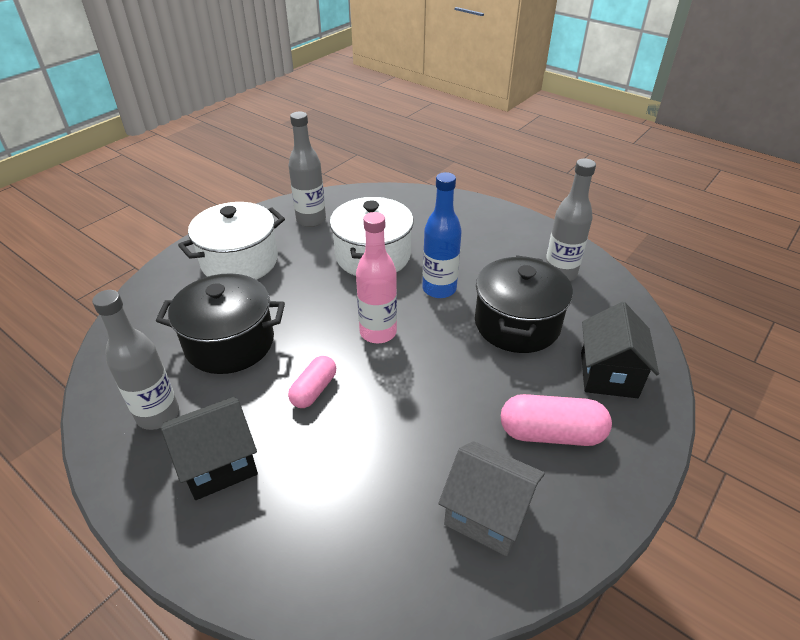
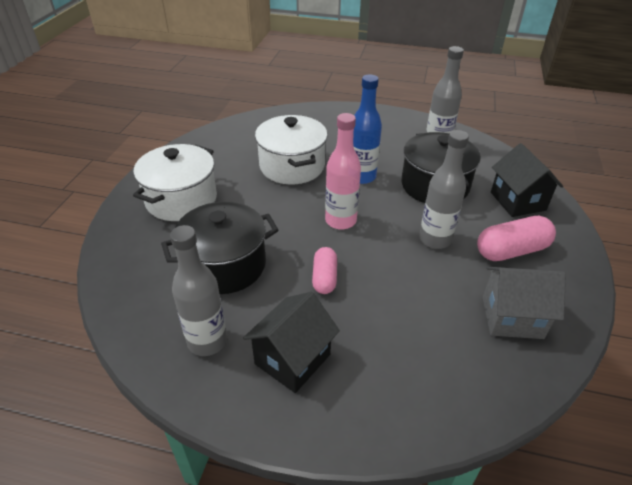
camera: 25 degrees left, 0 degrees up
(311, 220) = (218, 151): grey bottle -> grey bottle (435, 239)

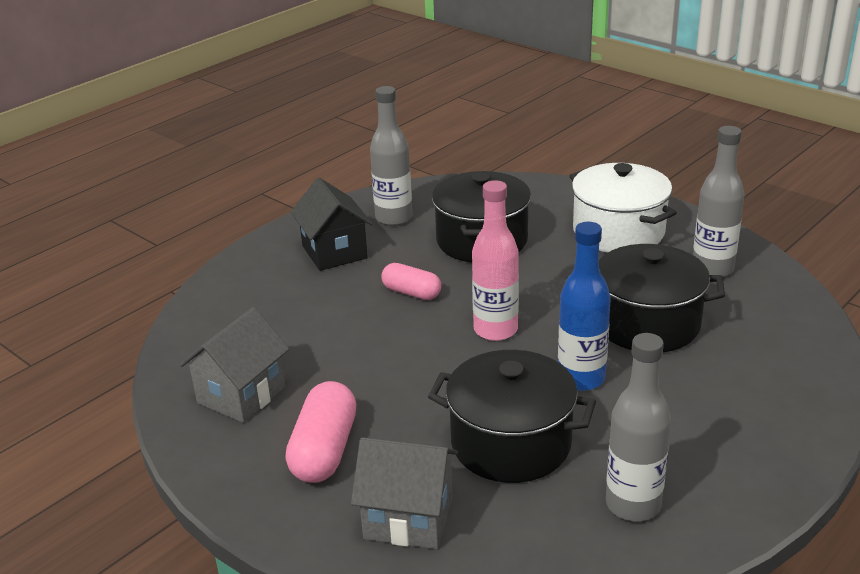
camera: 120 degrees right, 10 degrees down
(292, 166) = (647, 324): white pot -> black pot
(435, 239) = (401, 392): grey bottle -> grey bottle (712, 269)
(517, 201) = (409, 518): black house -> grey house

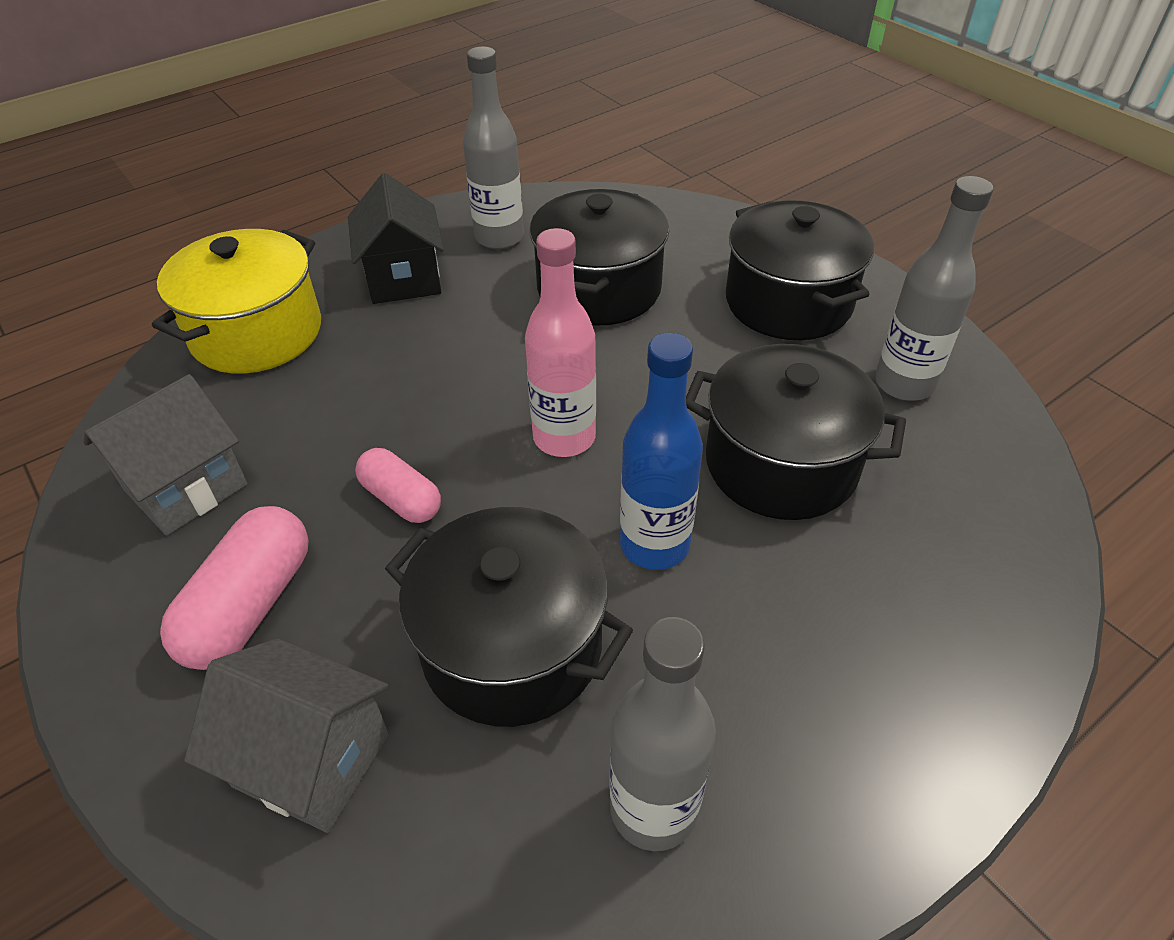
camera: 10 degrees right, 15 degrees up
(241, 299) = (257, 333): none -> yellow pot
(411, 292) = (475, 357): pink capsule -> pink capsule (401, 499)
(618, 232) = (788, 302): white pot -> black pot

